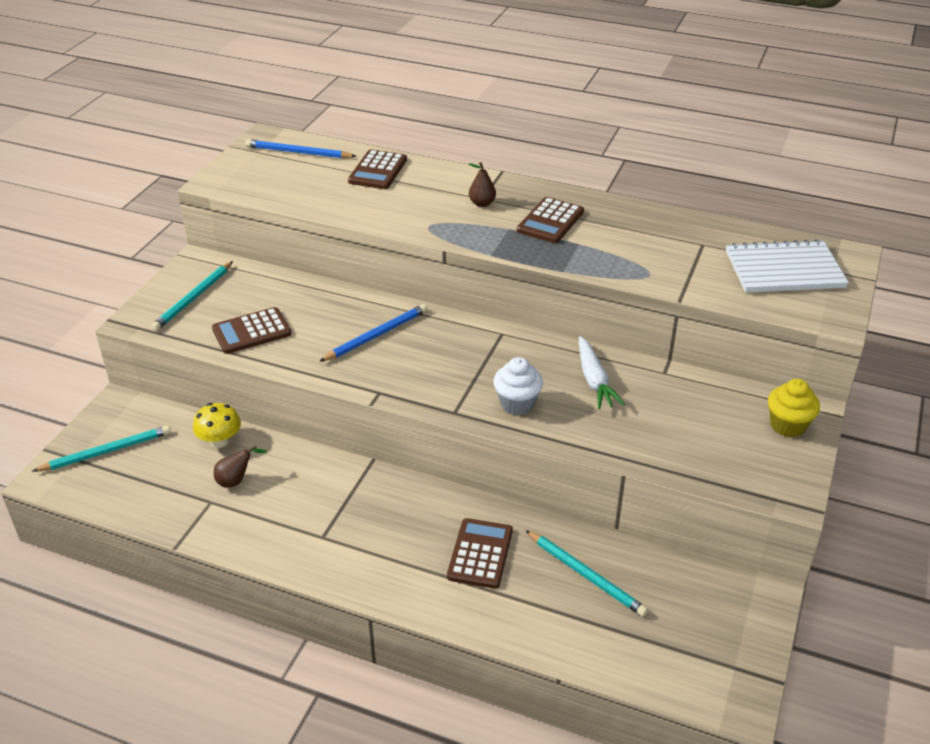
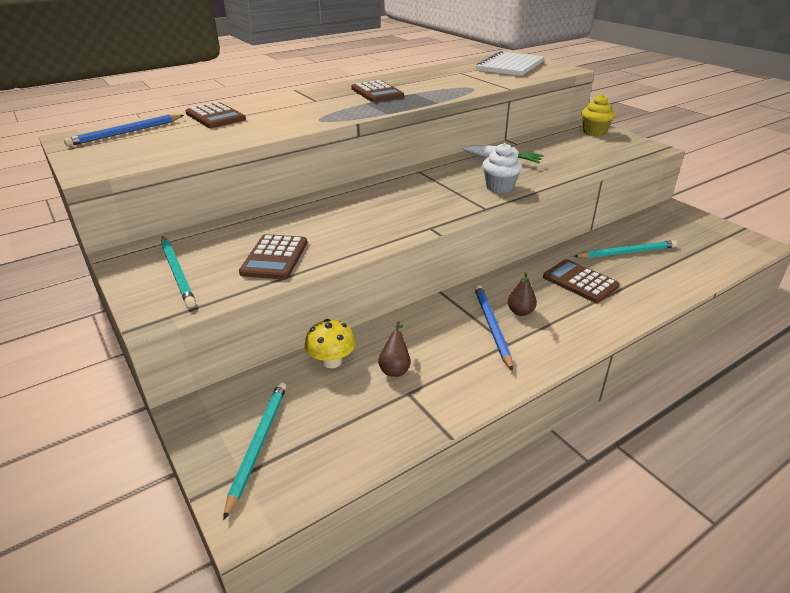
camera: 55 degrees left, 5 degrees down
(376, 335) = (359, 209): blue pencil -> blue pencil (491, 326)
(482, 203) = (322, 102): brown pear -> brown pear (520, 312)

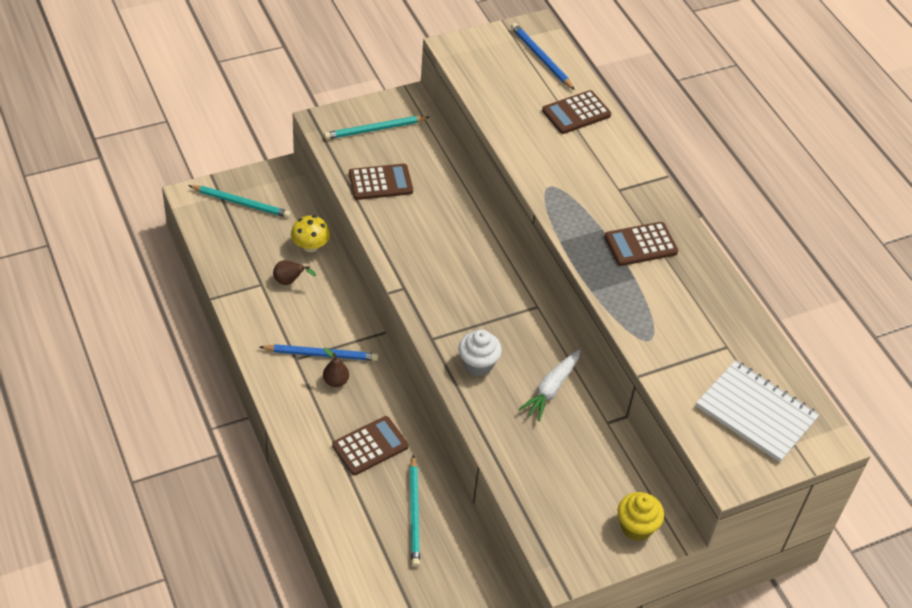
camera: 95 degrees right, 15 degrees up
(274, 258) = (380, 182): brown calculator -> brown calculator turned 150 degrees clockwise

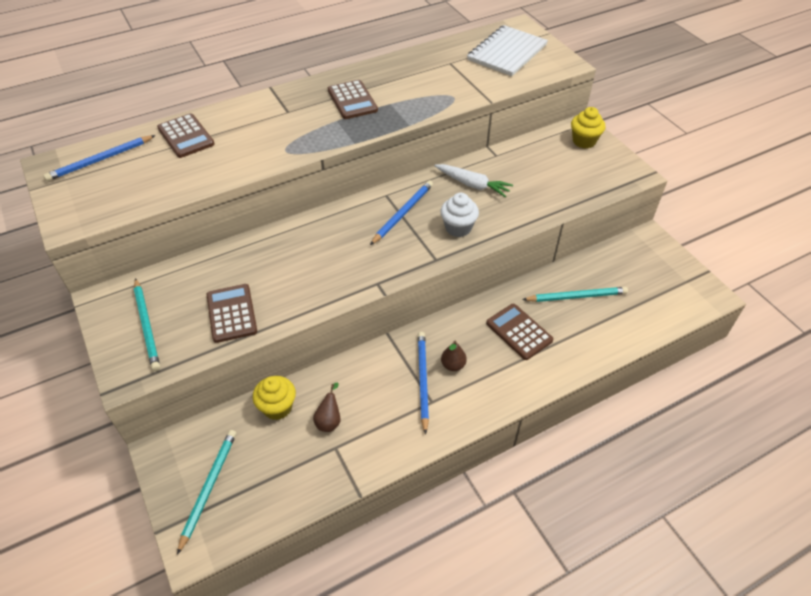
camera: 90 degrees left, 0 degrees up
(310, 246) = (277, 407): yellow mushroom -> yellow cupcake
(505, 318) = (403, 213): none -> blue pencil

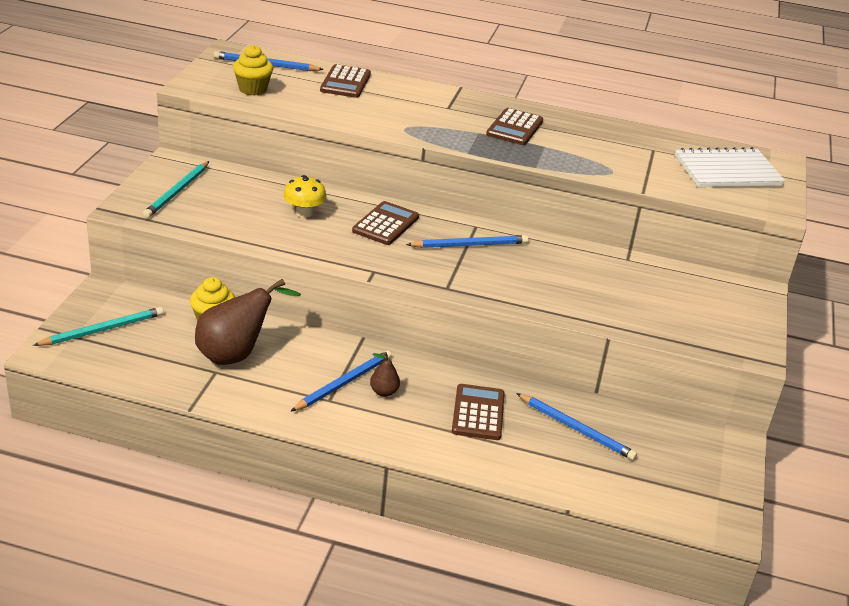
camera: 40 degrees right, 15 degrees down
(231, 313) = (241, 220): brown calculator -> brown calculator (385, 224)
(266, 270) = (304, 213): none -> yellow mushroom
(329, 420) = (236, 354): brown pear -> brown pear, size x2.10
(458, 228) = (502, 281): white cupcake -> none
(472, 185) = (567, 264): white carrot -> none
(576, 296) = (576, 429): turquoise pencil -> blue pencil
(584, 141) = (742, 301): yellow cupcake -> yellow cupcake (253, 89)

